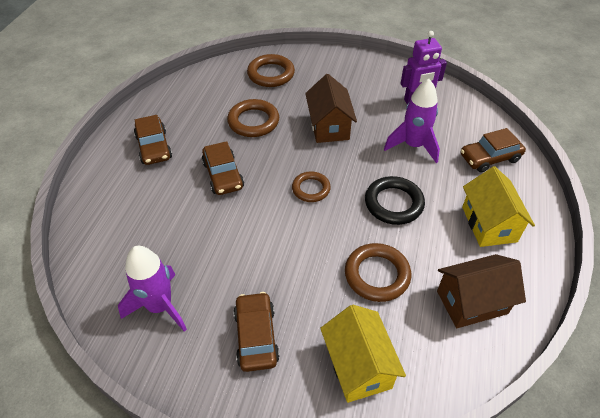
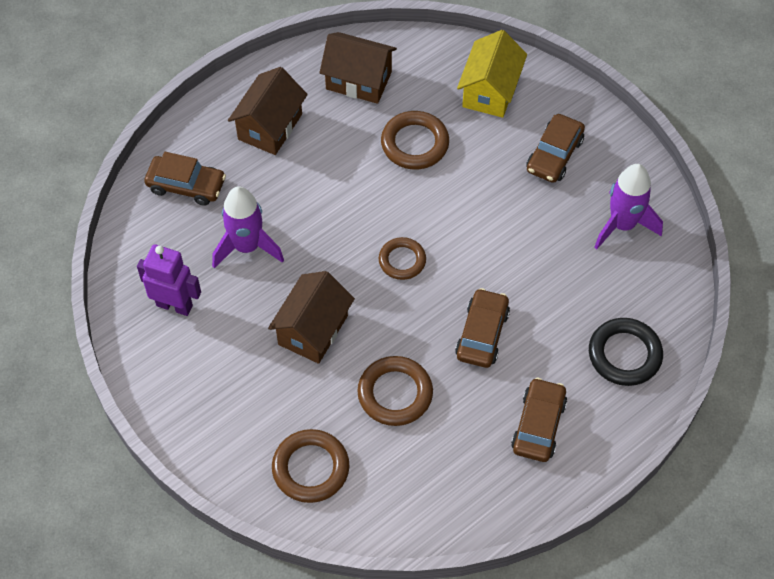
camera: 145 degrees left, 10 degrees up
(393, 203) = (335, 196): black ring -> black ring (624, 354)
(489, 224) = (270, 127): yellow house -> brown house

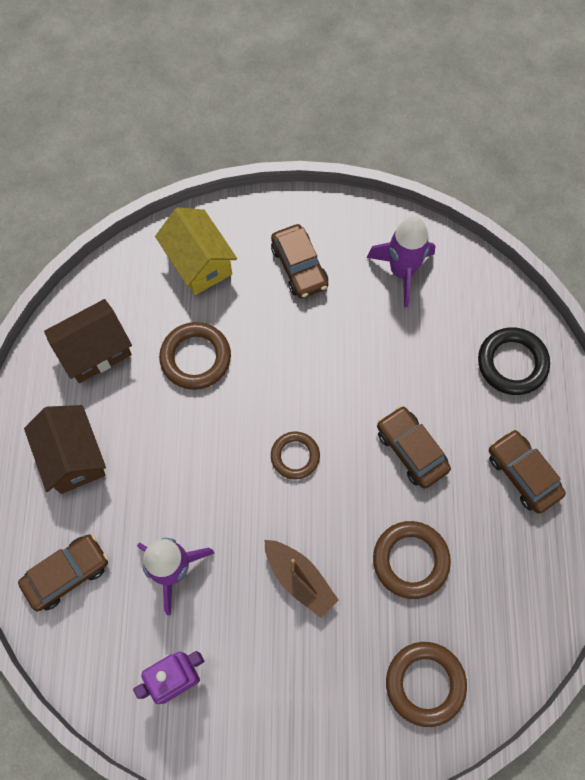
camera: 50 degrees left, 10 degrees up
(313, 330) = (299, 579): brown house -> brown boat

